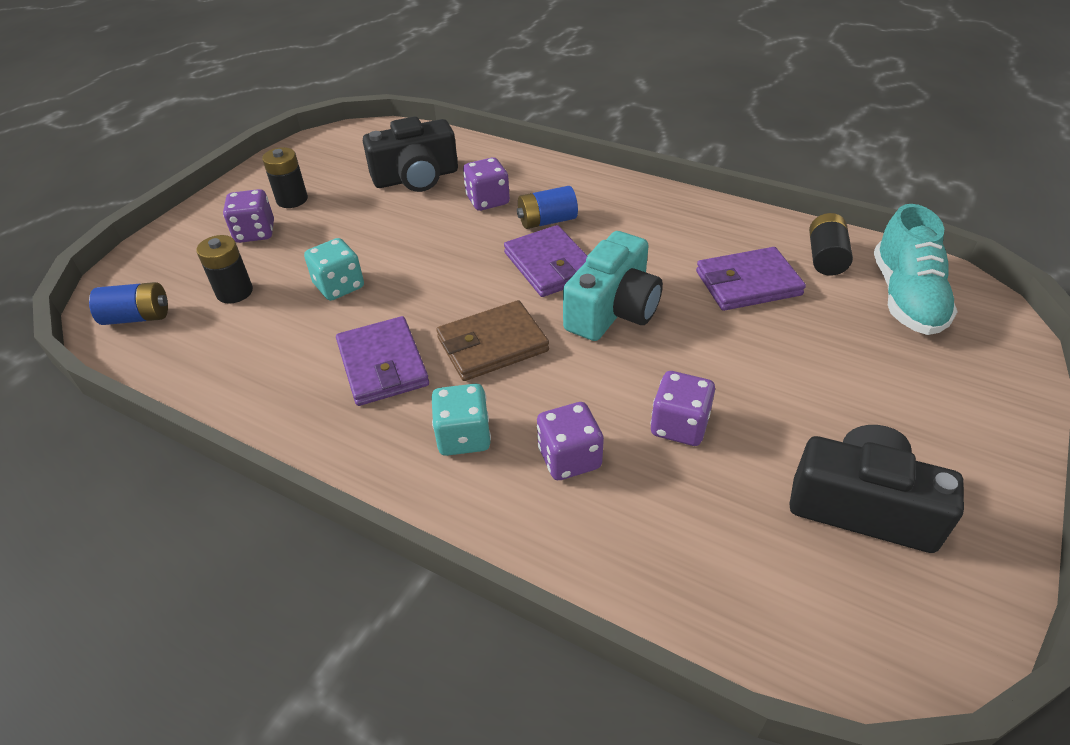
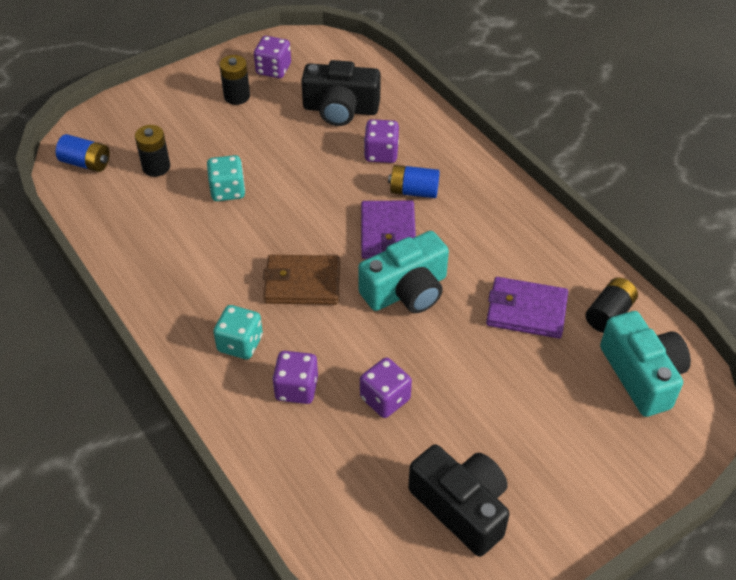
camera: 25 degrees right, 5 degrees up
(255, 232) = (195, 118): purple dice -> purple dice (273, 69)
(383, 364) = (221, 267): purple wallet -> none
(906, 297) = (642, 375): turquoise shoe -> turquoise camera

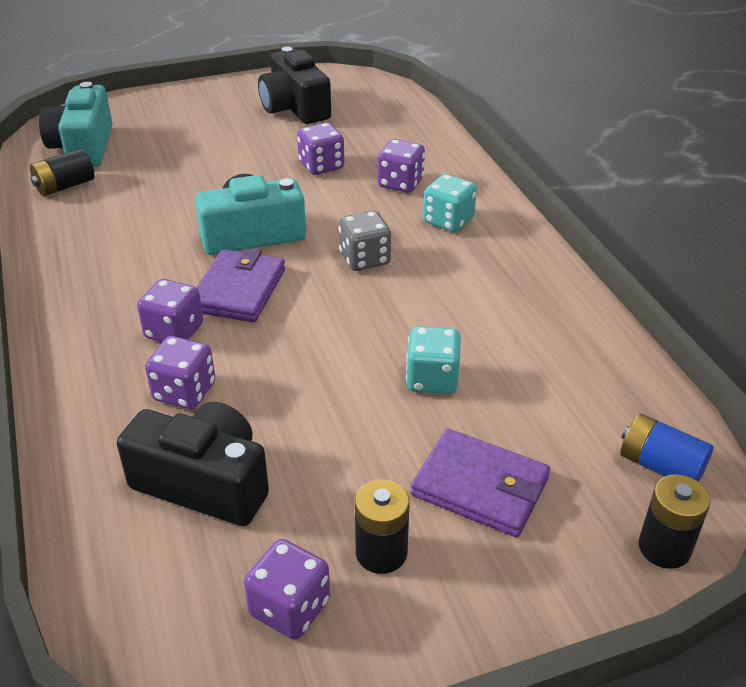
camera: 165 degrees left, 10 degrees down
(156, 167) = (540, 436): black battery -> black battery (664, 548)
(302, 283) = (364, 259): brown wallet -> grey dice
(413, 191) = (174, 331): blue battery -> purple dice
(526, 311) = (142, 201): purple wallet -> purple wallet (480, 487)

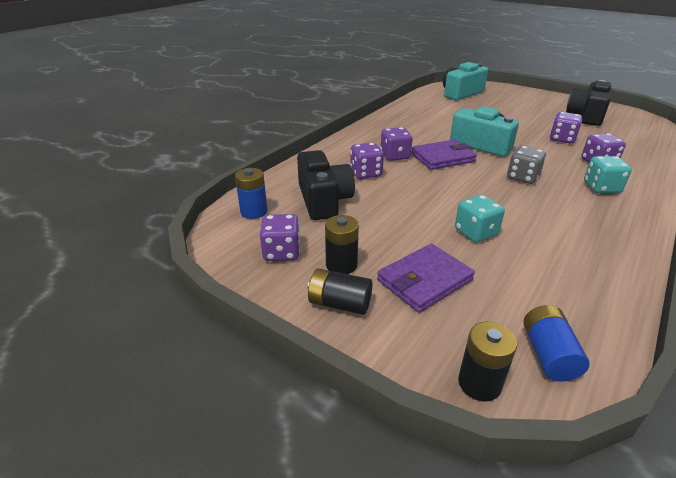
camera: 55 degrees right, 5 degrees down
(65, 186) = (433, 101): black battery -> black battery (339, 304)
(142, 590) = (254, 212): none -> blue battery
(480, 487) = (424, 280): purple wallet -> purple wallet turned 60 degrees clockwise

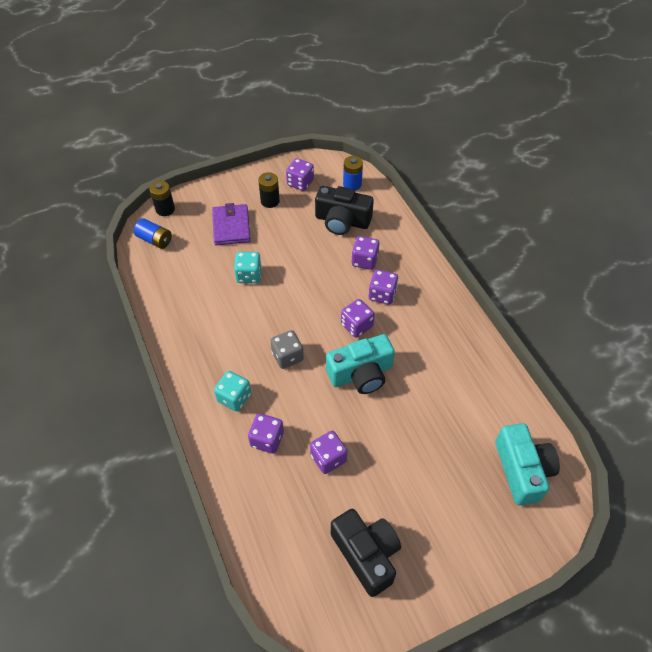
camera: 120 degrees right, 20 degrees up
(339, 304) = (243, 188): black battery -> none
(443, 158) = (357, 325): purple wallet -> purple dice

